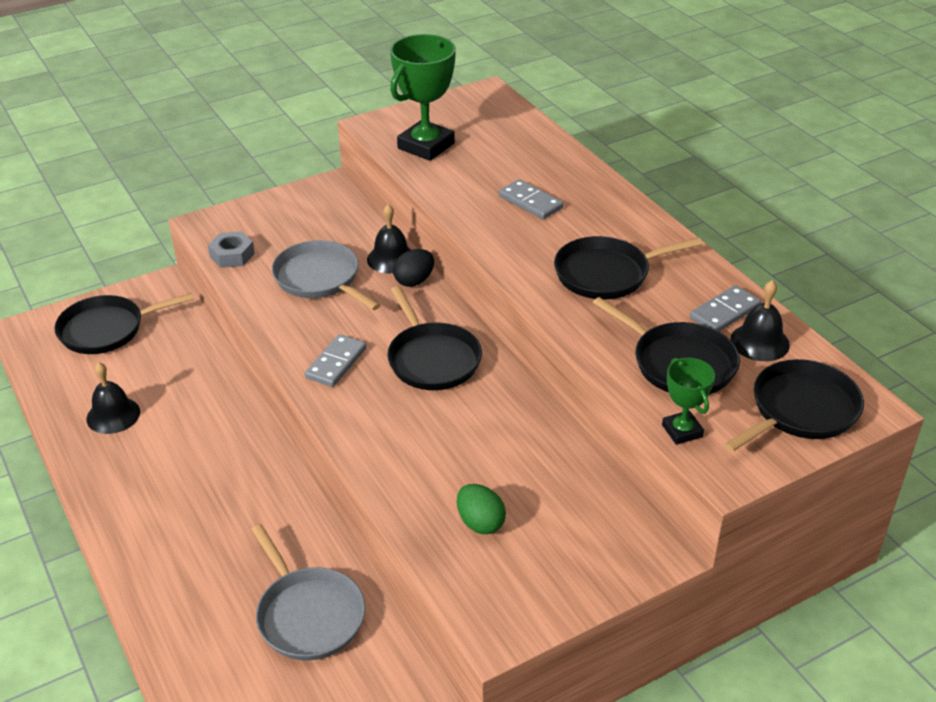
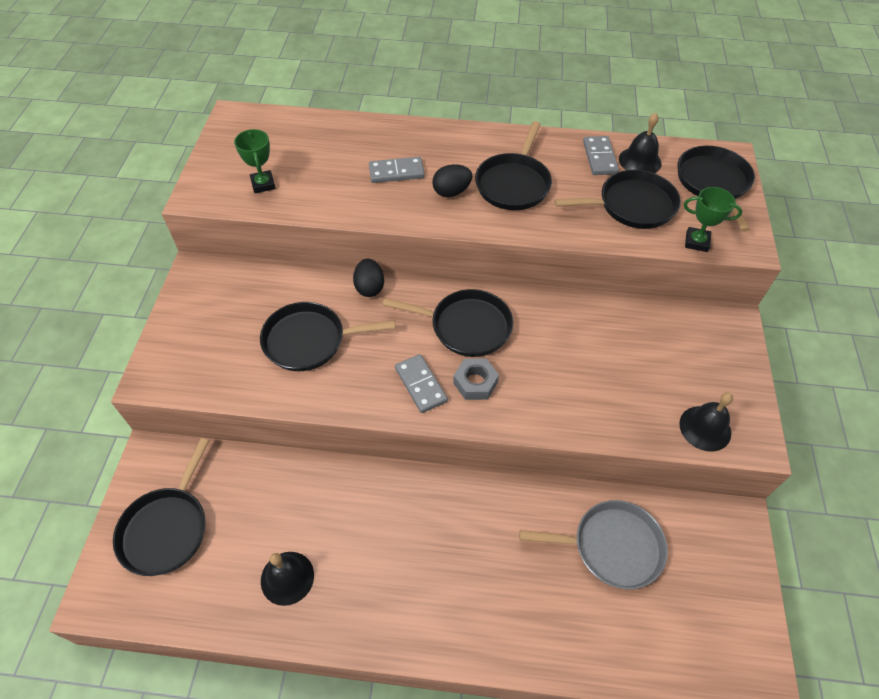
camera: 55 degrees left, 15 degrees up
(232, 255) = (217, 381): grey nut -> grey nut (475, 382)
(319, 278) = (309, 341): grey pan -> black pan
(391, 258) = (329, 285): black bell -> black bell (705, 428)
(426, 146) = (263, 184): green trophy -> green trophy, size x0.55
(480, 523) = (651, 394): green egg -> none
(545, 243) = (451, 192): none -> black egg

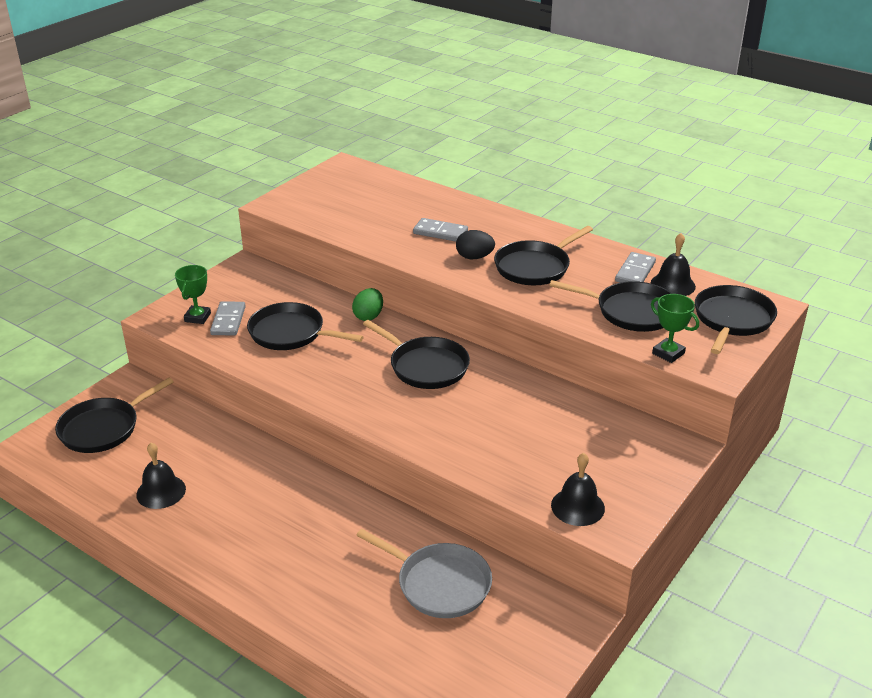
camera: 30 degrees right, 20 degrees down
(263, 184) = (327, 211): green trophy -> green trophy (197, 317)
(369, 287) = (368, 316): black egg -> green egg
(421, 385) = (352, 389): grey domino -> grey domino (228, 321)
(475, 382) = (399, 404): grey nut -> none

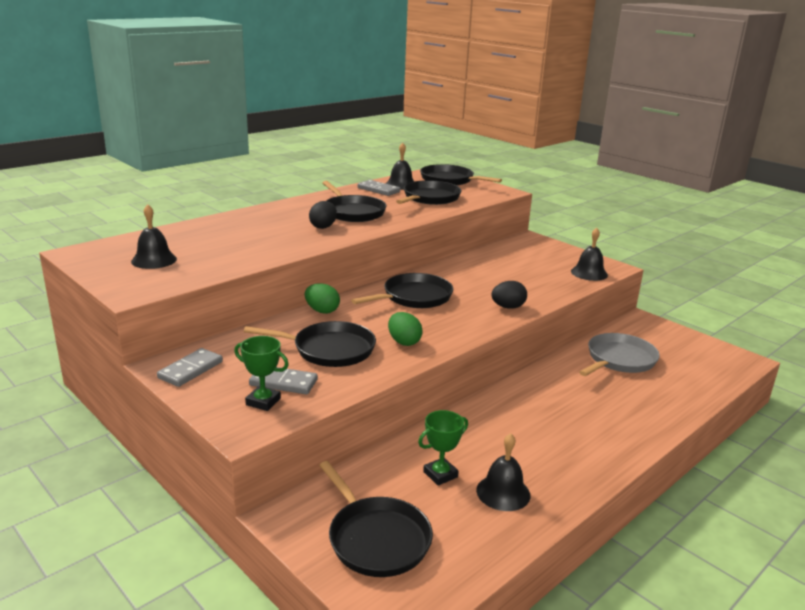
camera: 80 degrees left, 10 degrees down
(290, 333) = (330, 350): black pan -> black pan turned 120 degrees counterclockwise
(317, 372) = (404, 342): none -> green egg
(342, 197) = (154, 260): none -> black bell
(428, 435) = (508, 307): none -> black egg
(440, 232) = (270, 232): grey domino -> grey domino (191, 370)
(668, 353) = (483, 198): green trophy -> green trophy (440, 474)

